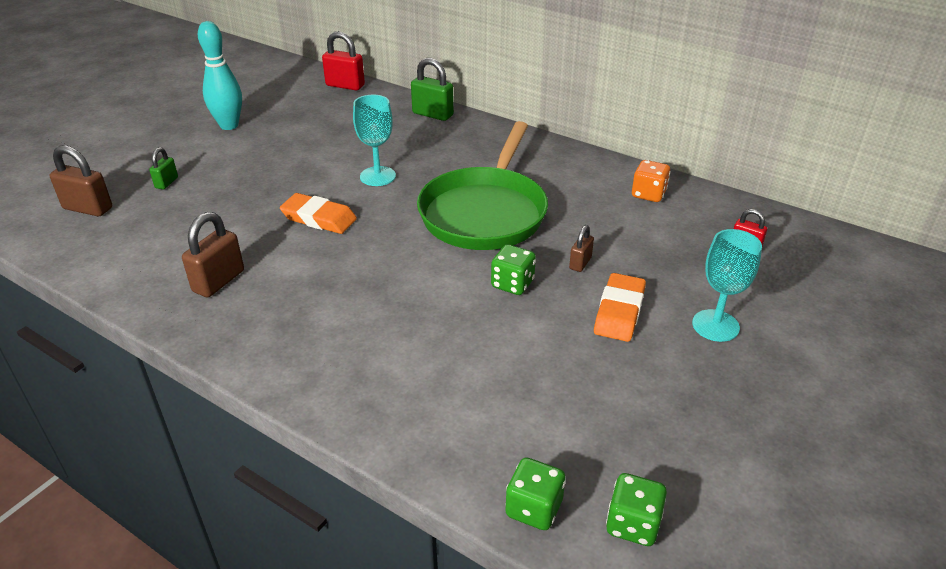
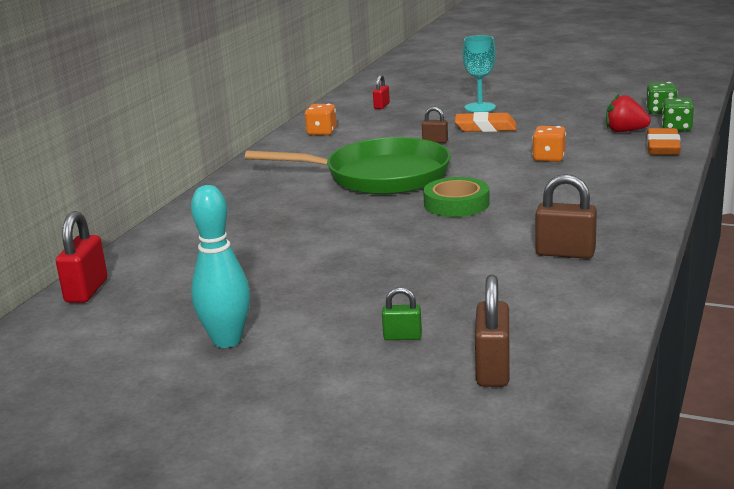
camera: 100 degrees left, 15 degrees down
(319, 218) = (430, 235): orange eraser -> orange eraser (662, 147)
(377, 176) = (333, 226): turquoise goblet -> none
(379, 244) = (456, 204): none -> green tape
(433, 114) = (177, 226): green padlock -> none
(473, 336) = (549, 158): none -> orange dice
(512, 284) = (477, 156): green dice -> none
(544, 441) = (625, 131): none -> red strawberry

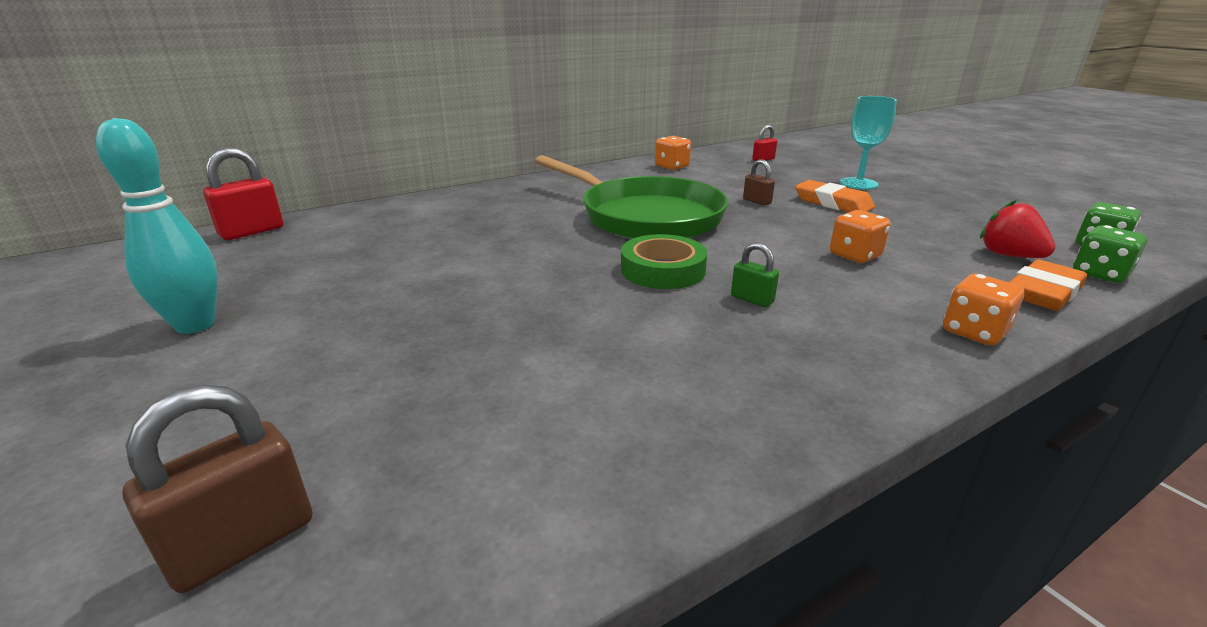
camera: 35 degrees right, 5 degrees up
(402, 337) = (293, 412): green padlock -> green padlock (752, 299)
(565, 253) = (672, 390): brown padlock -> none
(655, 178) = (974, 332): none -> orange dice

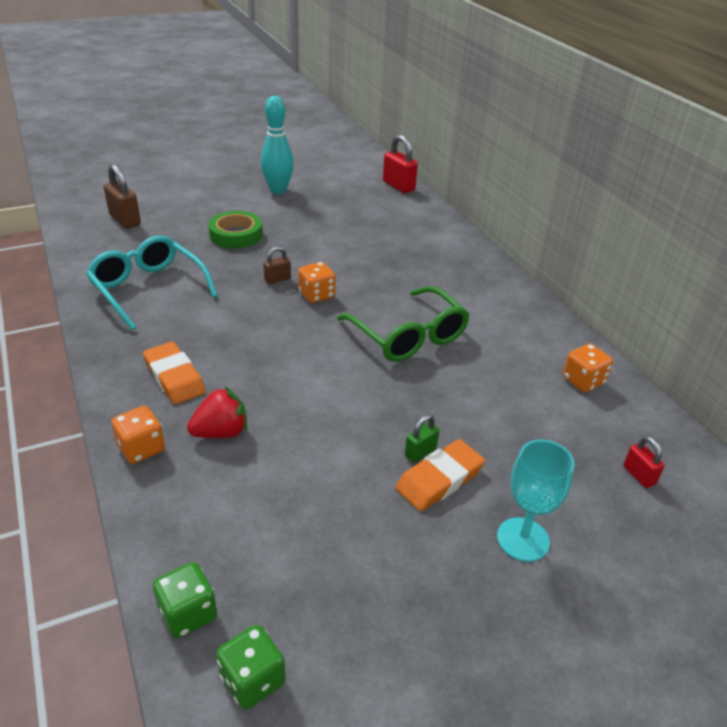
camera: 95 degrees right, 10 degrees up
(608, 410) = (148, 289): none -> turquoise glasses
(644, 216) = (408, 336): green pan -> green glasses
(662, 270) = (294, 328): green tape -> green tape (236, 235)
(752, 299) = (233, 358): green padlock -> green padlock (420, 452)
(757, 201) = (448, 418): brown padlock -> brown padlock (277, 279)
(855, 255) = (290, 439): orange dice -> orange dice (316, 295)
(1009, 255) = (256, 560): red strawberry -> red strawberry (221, 432)
(1043, 292) = (174, 533): orange eraser -> orange eraser (174, 377)

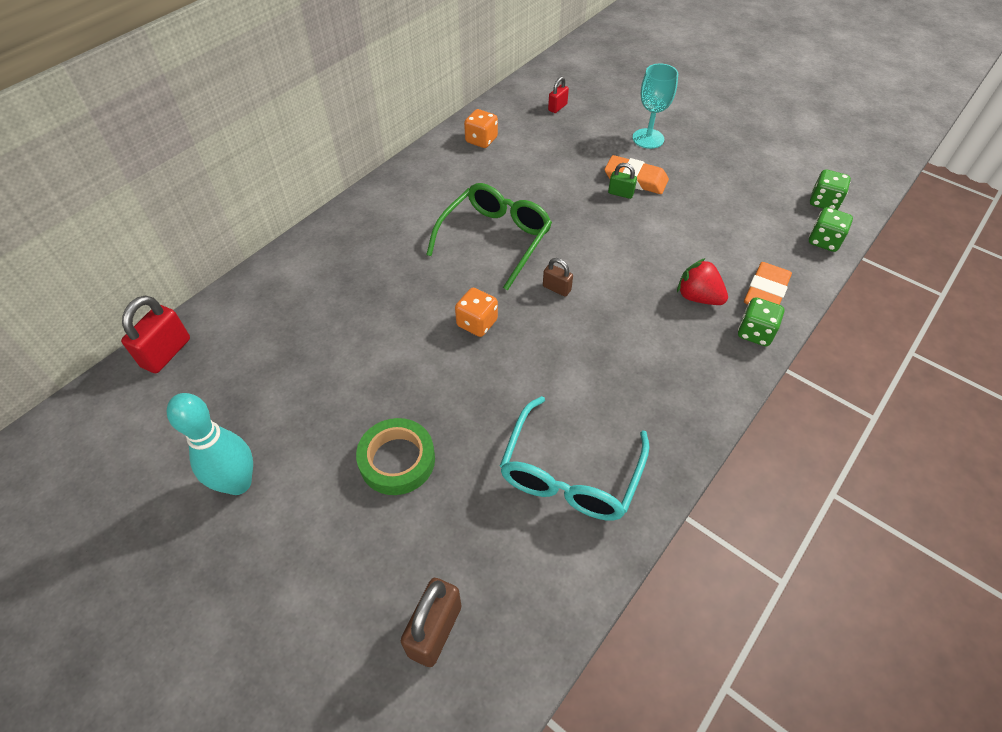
camera: 115 degrees left, 15 degrees up
(141, 448) = (755, 333): orange dice -> green dice
(174, 377) = (672, 361): orange eraser -> orange eraser (765, 291)
(277, 279) = (470, 367): brown padlock -> brown padlock (556, 288)

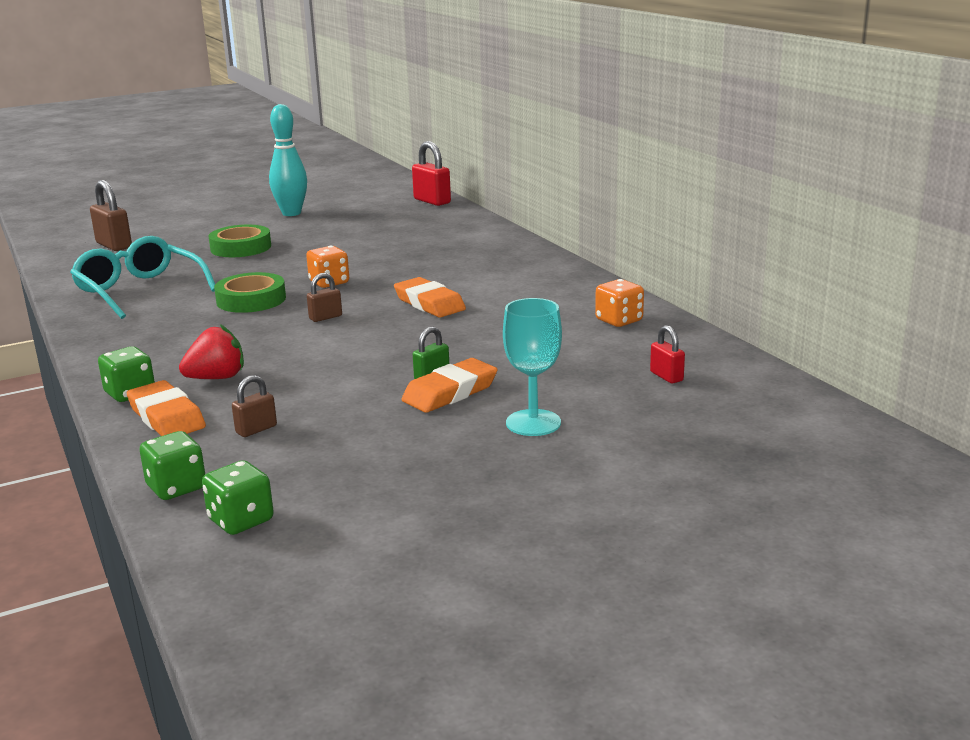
camera: 115 degrees right, 30 degrees down
(495, 239) = (429, 303): green glasses -> orange eraser
(545, 360) = (251, 300): none -> green tape
(743, 240) = (256, 429): none -> brown padlock

